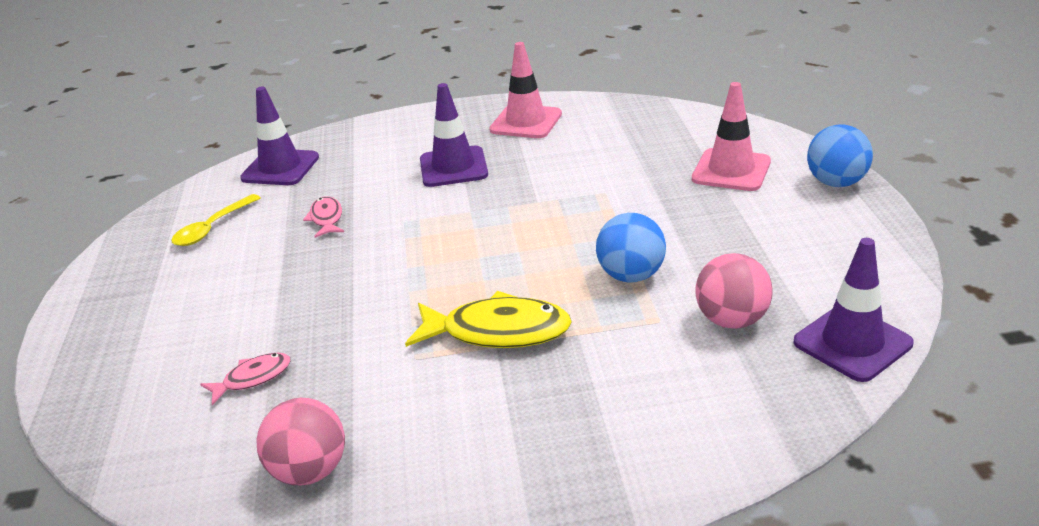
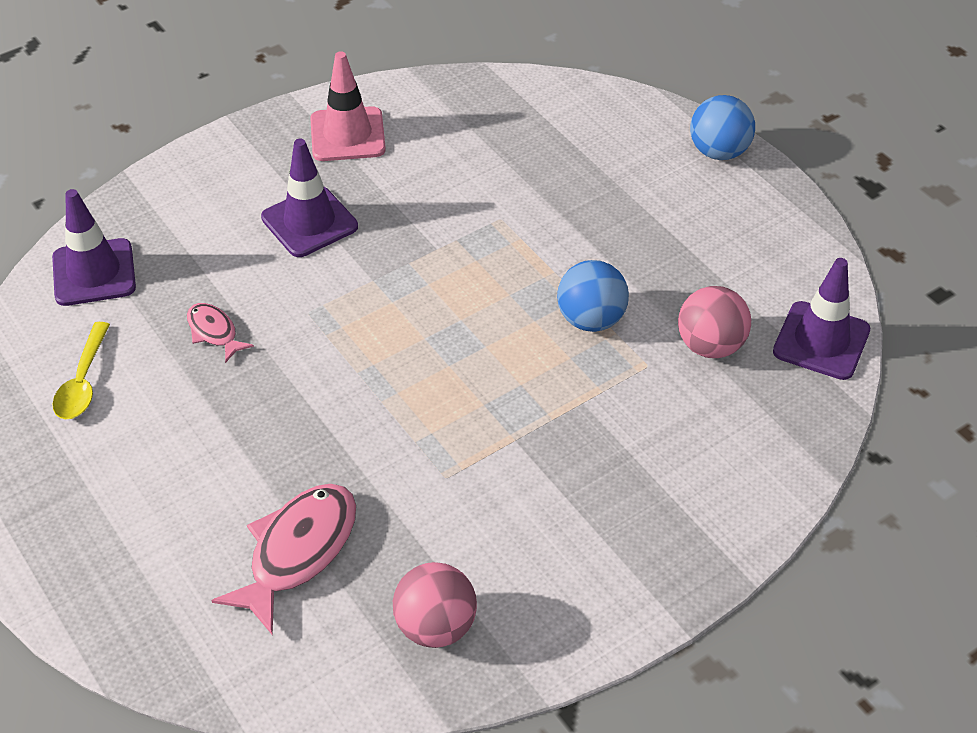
camera: 30 degrees left, 15 degrees up
(253, 378) = (298, 552): pink fish -> pink fish, size x1.88
(498, 331) = (505, 422): yellow fish -> none
(731, 170) = (611, 158): pink traffic cone -> none

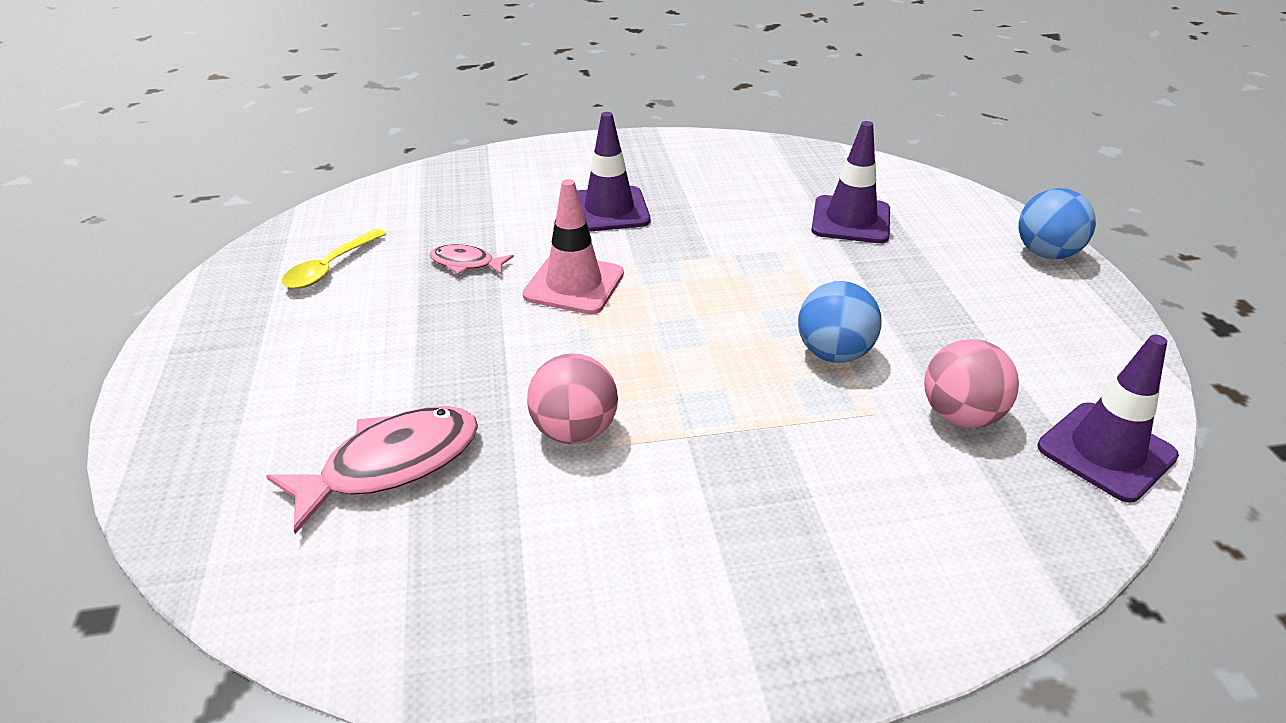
camera: 25 degrees right, 10 degrees down
(94, 273) = (407, 199): purple traffic cone -> purple traffic cone (850, 220)
(214, 332) = (466, 263): pink fish -> pink fish turned 60 degrees counterclockwise
(347, 135) = (685, 162): pink traffic cone -> pink traffic cone (574, 285)
(435, 626) = (472, 596): pink ball -> pink ball (574, 431)

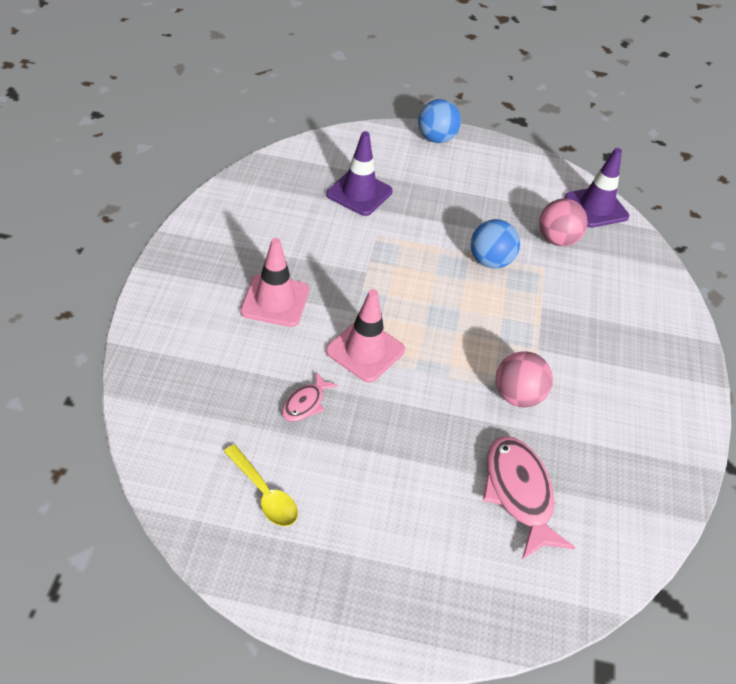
camera: 75 degrees left, 10 degrees up
(609, 210) = (275, 301): purple traffic cone -> pink traffic cone

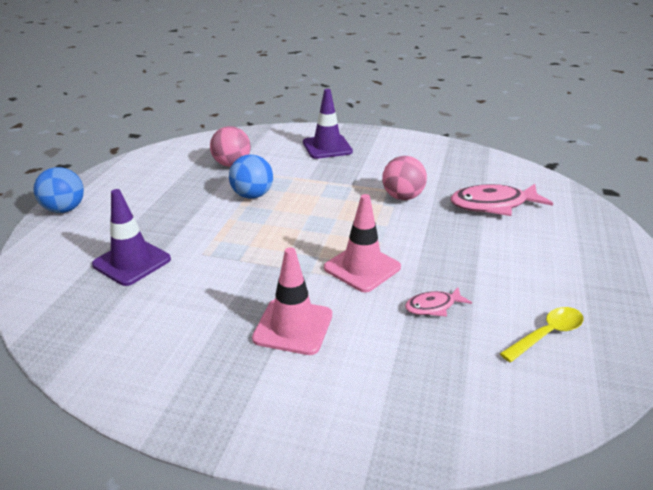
camera: 80 degrees left, 15 degrees down
(305, 403) = (433, 306): pink fish -> pink fish turned 120 degrees clockwise
(596, 207) = (197, 145): purple traffic cone -> purple traffic cone (327, 147)

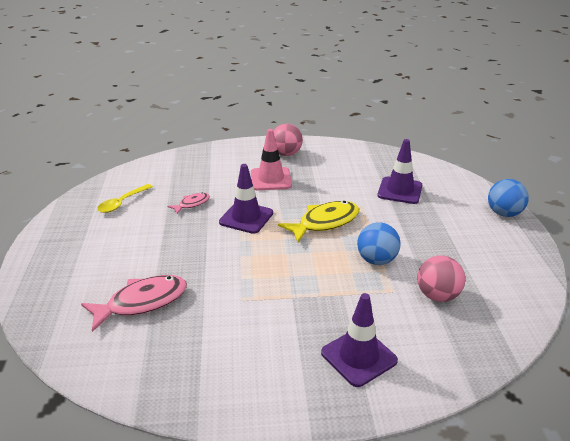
camera: 160 degrees right, 0 degrees up
(269, 241) = (325, 222): none -> yellow fish
(362, 268) = (246, 218): pink traffic cone -> purple traffic cone
(402, 197) = (235, 291): pink ball -> pink ball (286, 154)

